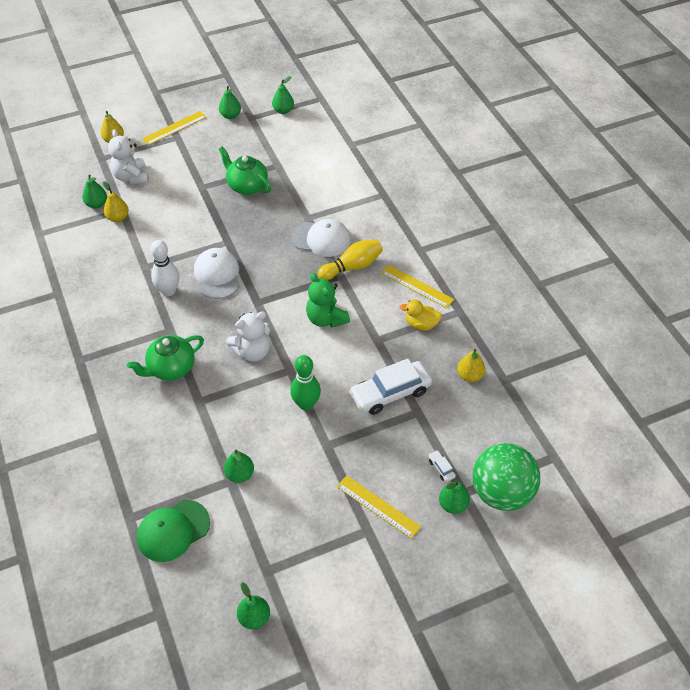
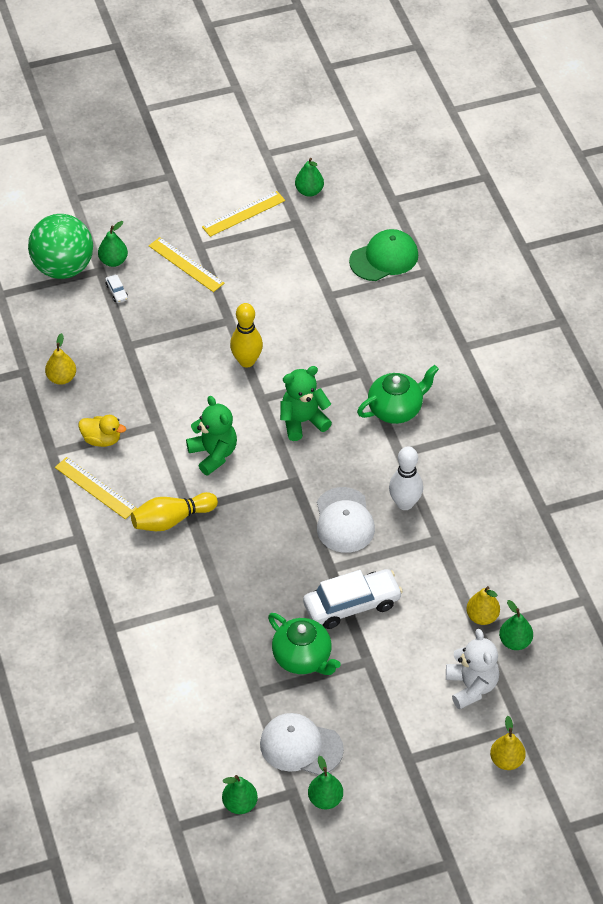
camera: 175 degrees left, 0 degrees up
(174, 128) = (414, 779): yellow ruler -> yellow ruler (243, 214)
(240, 474) = (320, 300): green pear -> none
(252, 351) = (303, 421): white teddy bear -> green teddy bear
(306, 404) = (246, 361): green bowling pin -> yellow bowling pin
(321, 239) = (206, 563): white cap -> white cap (301, 746)
(390, 393) = (153, 366): white car -> white car (352, 605)

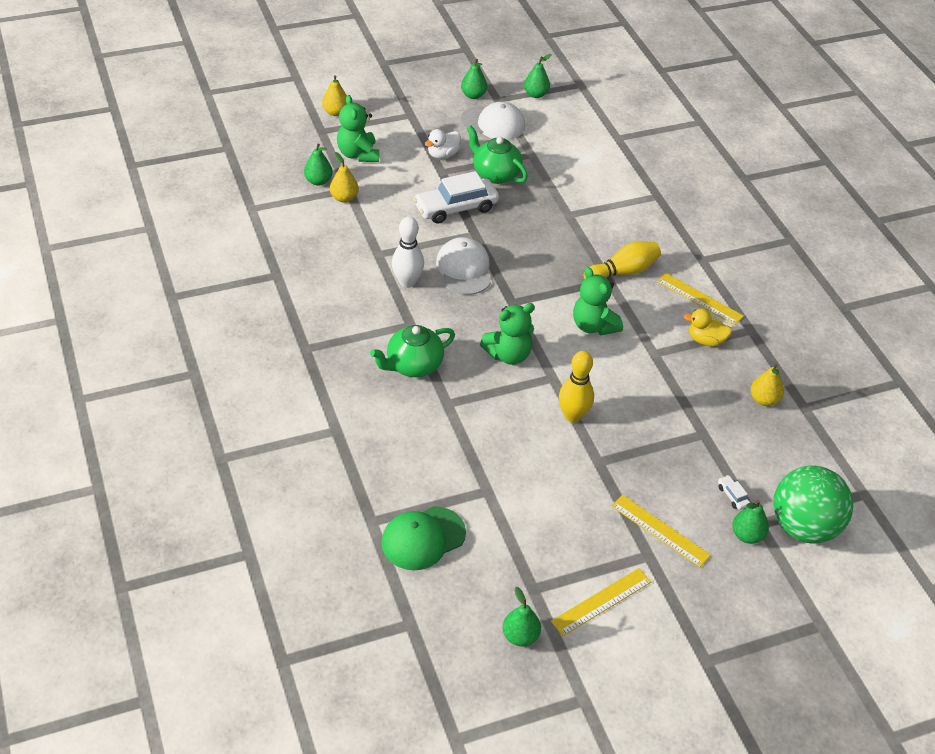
camera: 175 degrees right, 5 degrees down
(366, 689) = (443, 154): none -> white duck
(471, 686) = (358, 154): white teddy bear -> green teddy bear

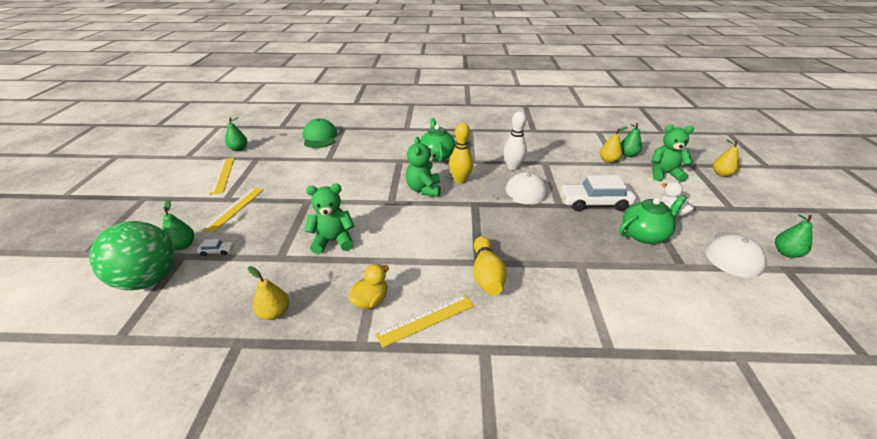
camera: 115 degrees right, 10 degrees down
(456, 208) = (594, 203): white car -> white car turned 90 degrees counterclockwise
(536, 94) = (814, 303): green pear -> none
(573, 416) = (352, 201): yellow bowling pin -> yellow bowling pin (460, 180)
(593, 326) = (429, 236): green teddy bear -> green teddy bear (333, 241)
(660, 530) = (234, 208): yellow ruler -> yellow ruler turned 45 degrees counterclockwise

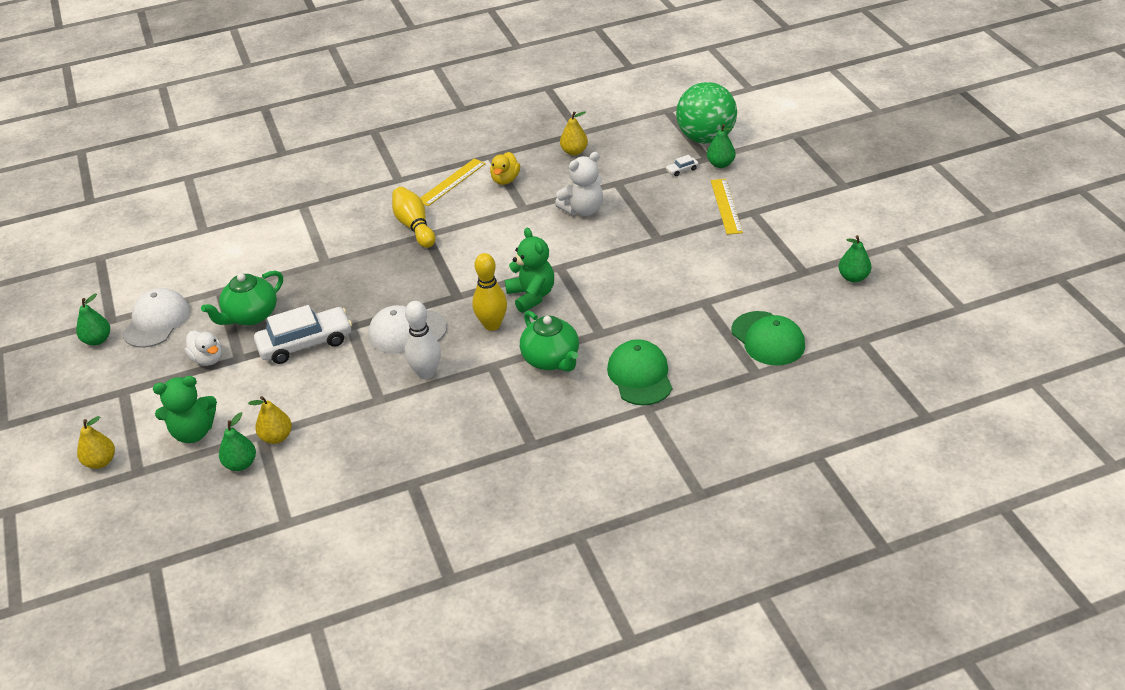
camera: 160 degrees right, 5 degrees up
(223, 175) = (805, 236): yellow ruler -> none
(333, 241) = (583, 210): green teddy bear -> white teddy bear
(397, 139) = (640, 376): none -> green cap

